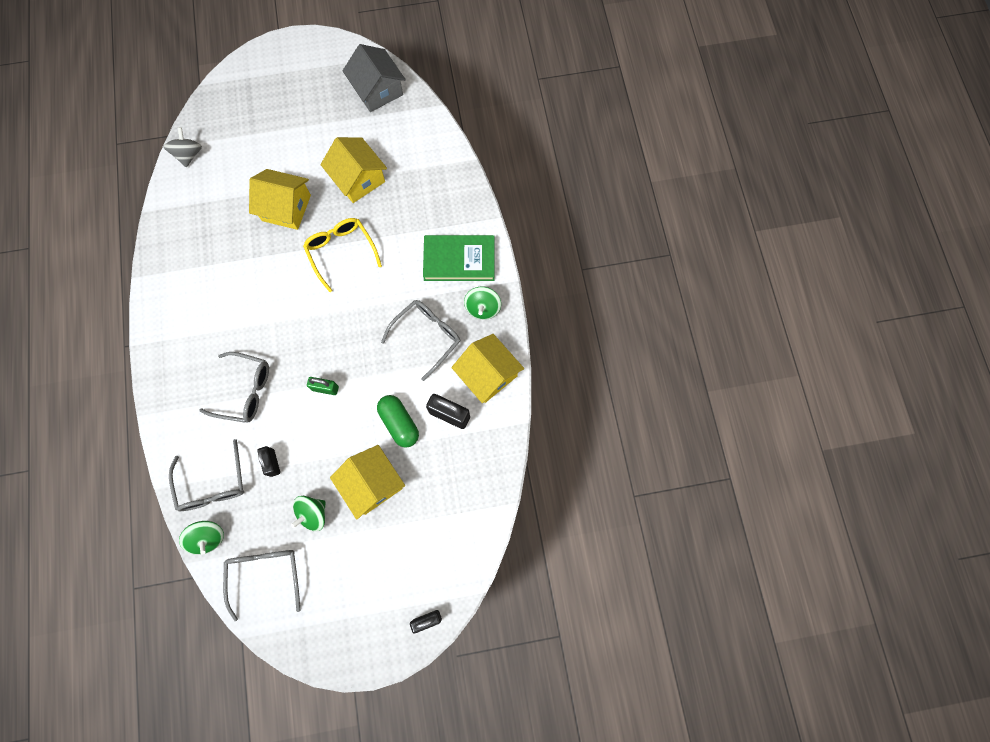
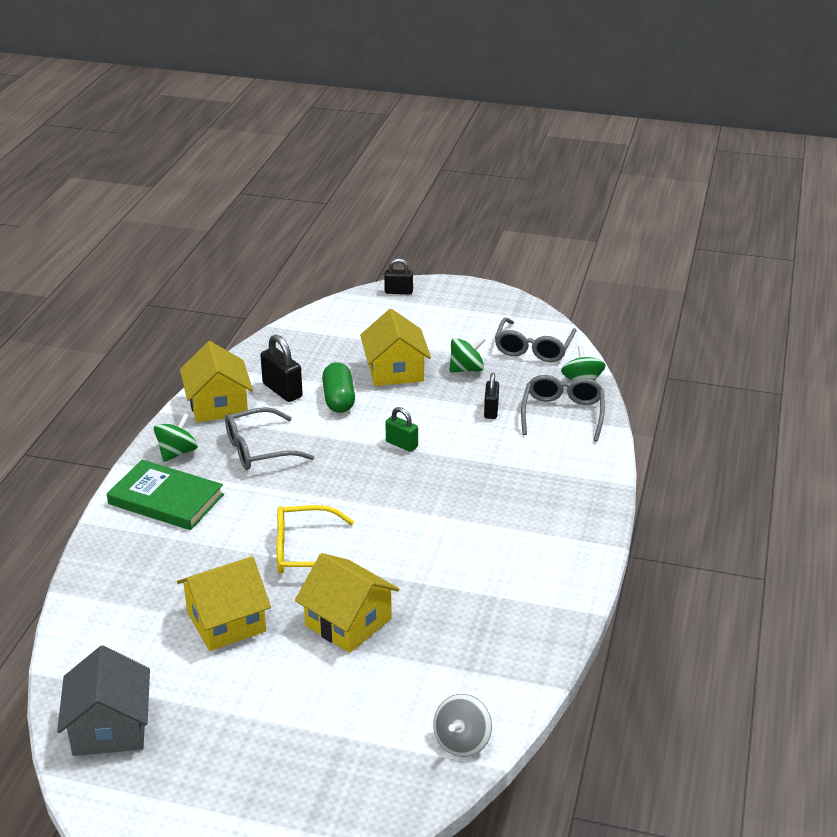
camera: 155 degrees left, 40 degrees down
(245, 390) = (495, 468): grey glasses -> none
(341, 252) = (304, 552): yellow glasses -> yellow glasses turned 90 degrees clockwise
(358, 179) = (226, 622): yellow house -> yellow house turned 75 degrees clockwise

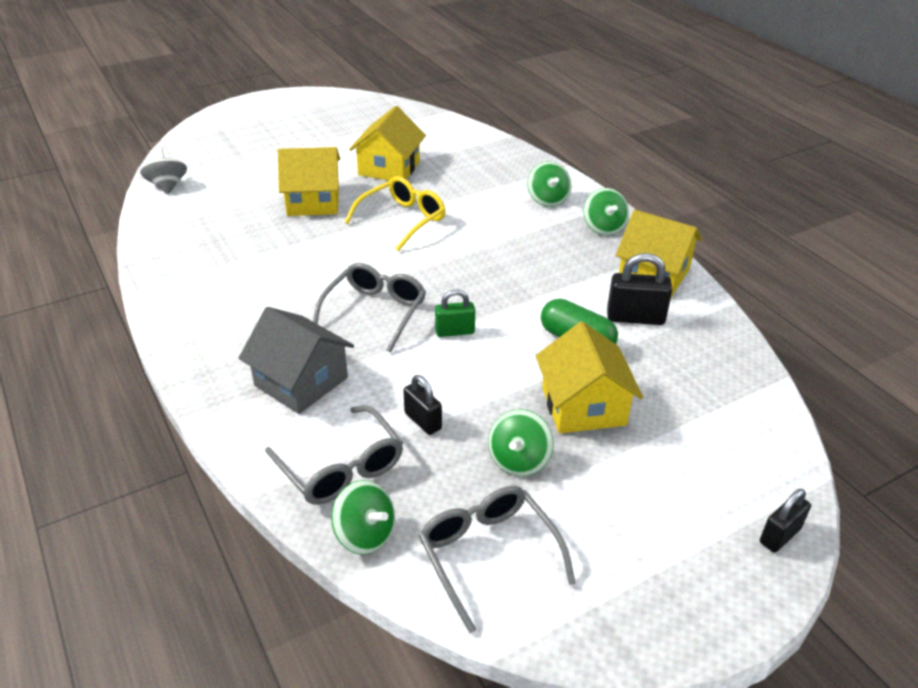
camera: 135 degrees right, 5 degrees up
(110, 728) = (373, 113): grey house -> grey house (301, 381)
(166, 499) = (547, 200): green book -> green spinning top
(259, 449) = (555, 261): grey glasses -> grey glasses (375, 312)
(395, 371) = (583, 406): yellow house -> yellow house turned 45 degrees clockwise

